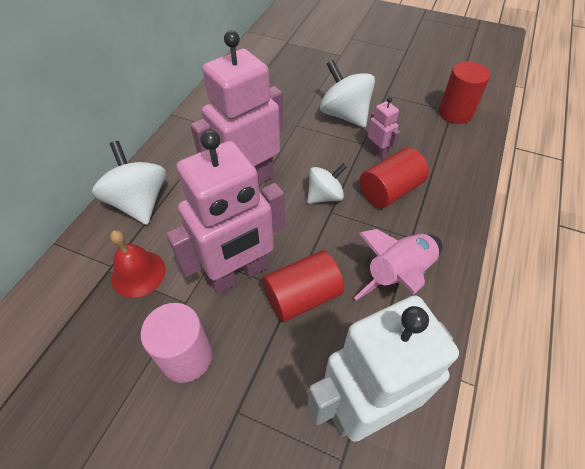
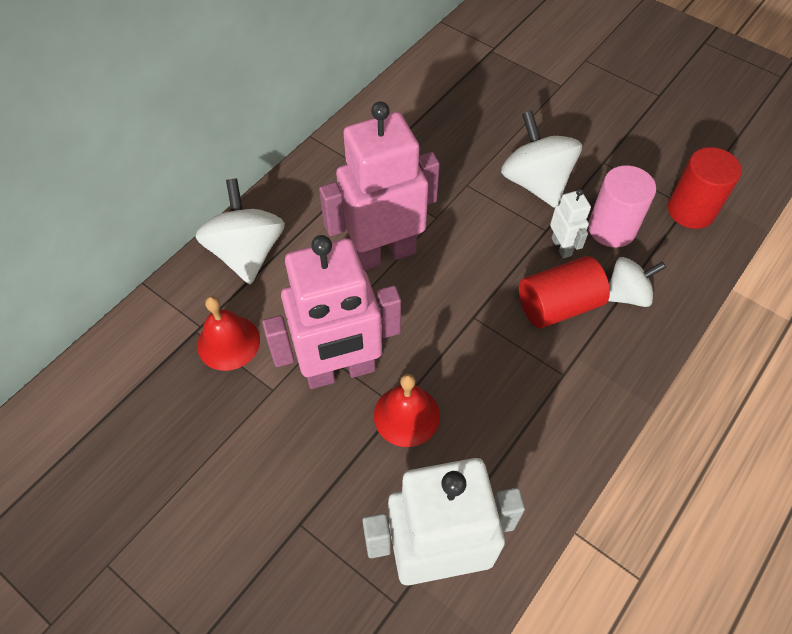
camera: 15 degrees right, 5 degrees up
(186, 357) = (260, 452): pink cylinder -> pink cylinder (611, 228)
(302, 296) = (406, 415): red cylinder -> red bell
(325, 196) = (472, 294): white spinning top -> white spinning top (627, 294)
(378, 152) = (562, 247): pink robot -> white robot
(399, 274) = (530, 417): pink rocket -> none

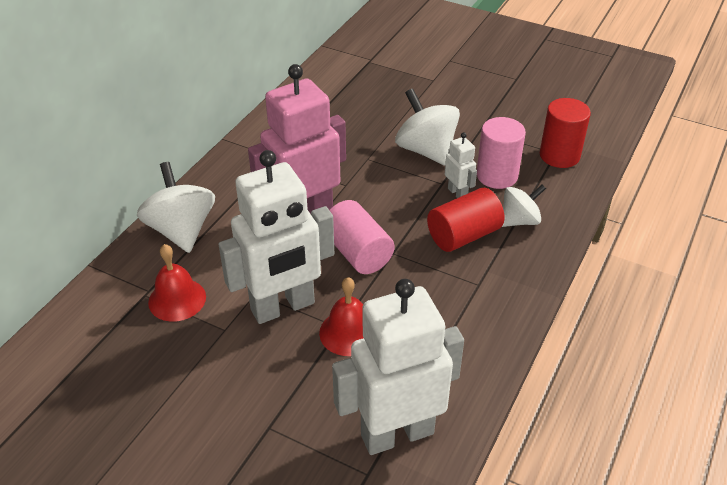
camera: 10 degrees left, 15 degrees down
(340, 371) = (283, 307): pink robot -> white robot
(434, 311) = (358, 253): none -> pink cylinder

